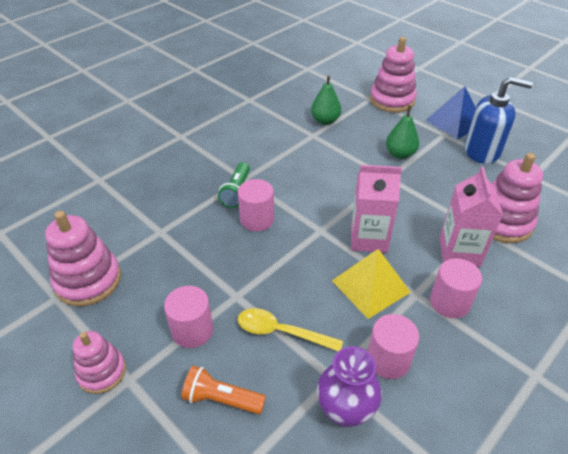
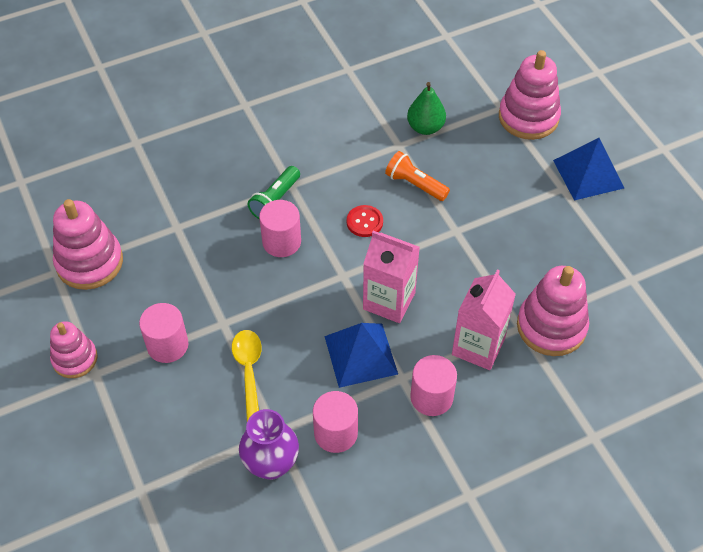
camera: 20 degrees right, 10 degrees up
(221, 399) = (168, 418): orange flashlight -> orange flashlight (415, 184)
(281, 332) = (249, 373): yellow spoon -> yellow spoon turned 45 degrees clockwise
(316, 189) = (364, 222): none -> red button
(371, 286) = (361, 355): yellow pyramid -> blue pyramid
(400, 154) = (489, 202): green pear -> none
(482, 151) = (594, 226): blue soap dispenser -> none

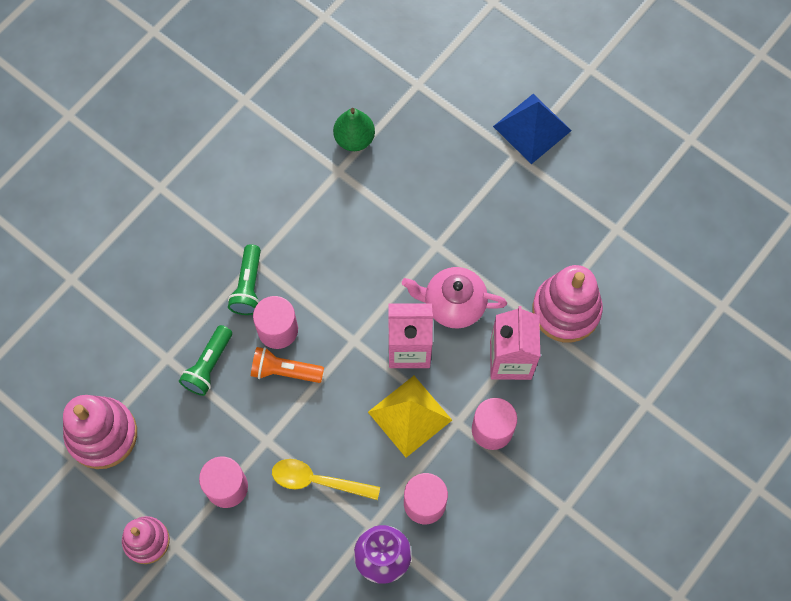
camera: 25 degrees left, 15 degrees up
(208, 246) = (208, 365): none -> green flashlight
(249, 373) = (317, 481): yellow spoon -> yellow spoon turned 45 degrees counterclockwise
(361, 355) = (410, 416): blue pyramid -> yellow pyramid
(364, 222) = (346, 273): red button -> none
(415, 184) = (374, 210): orange flashlight -> orange flashlight (284, 371)
(447, 282) = (453, 304): none -> pink teapot
(528, 117) = (449, 85): pink stacking toy -> none

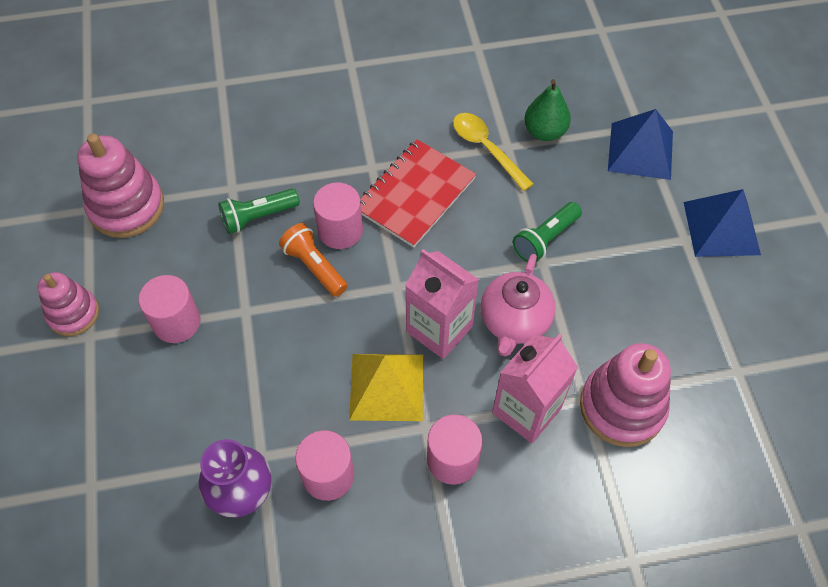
camera: 40 degrees right, 10 degrees down
(248, 286) = (349, 181): green flashlight -> green flashlight (545, 239)
(305, 261) = (415, 194): none -> red notebook
(317, 481) = (254, 377): yellow spoon -> yellow spoon (486, 149)
(433, 105) = (640, 151): none -> blue pyramid
(453, 304) = (514, 322): pink teapot -> pink teapot turned 120 degrees counterclockwise

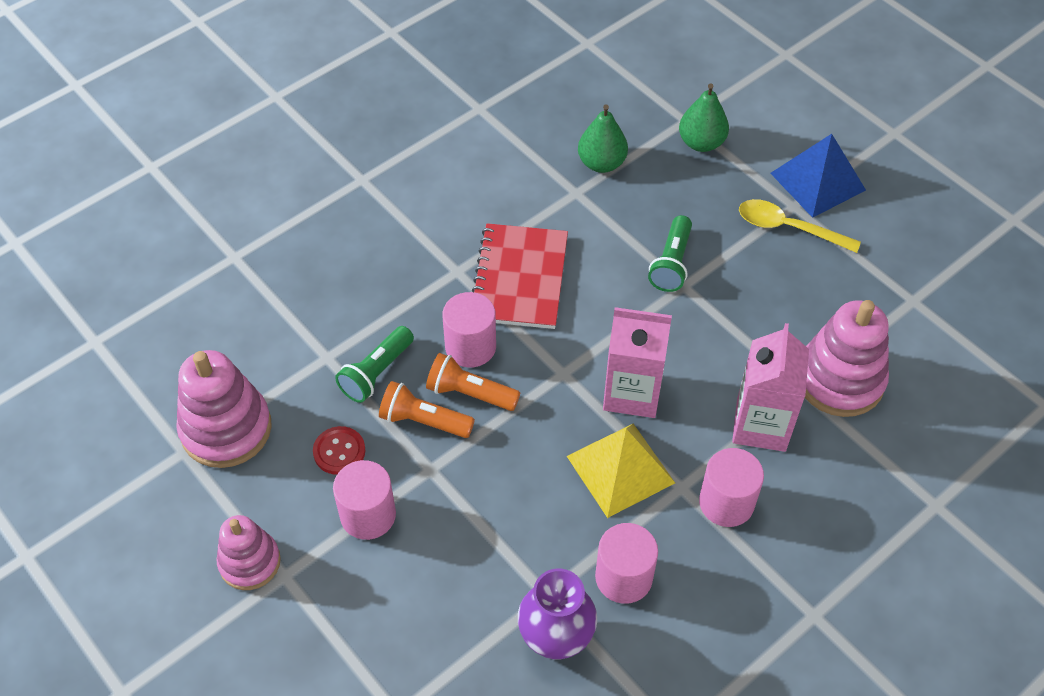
camera: 30 degrees left, 5 degrees down
(190, 263) = (339, 451): none -> red button
(266, 271) = (424, 421): none -> orange flashlight
(486, 149) = (557, 204): yellow spoon -> yellow spoon (788, 228)
(514, 322) = (695, 352): pink teapot -> none
(640, 151) = (701, 143): blue pyramid -> green pear

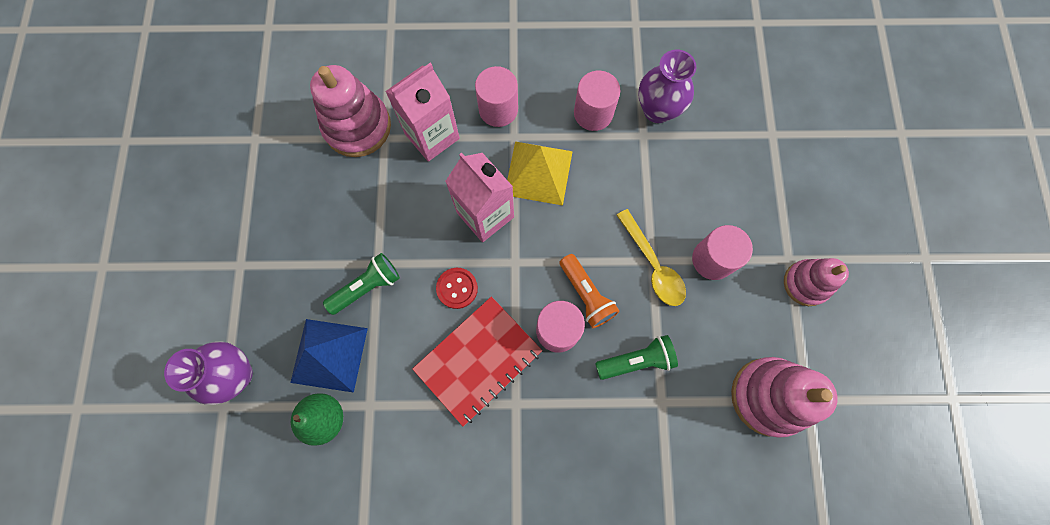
camera: 140 degrees left, 20 degrees up
(339, 451) = (702, 318): red button -> red button (457, 288)
(424, 421) = (631, 298): orange flashlight -> none
(701, 143) = (236, 374): green pear -> purple vase
(788, 228) = (264, 250): yellow spoon -> yellow spoon (653, 265)
(818, 181) = (201, 270): blue pyramid -> blue pyramid (329, 355)

